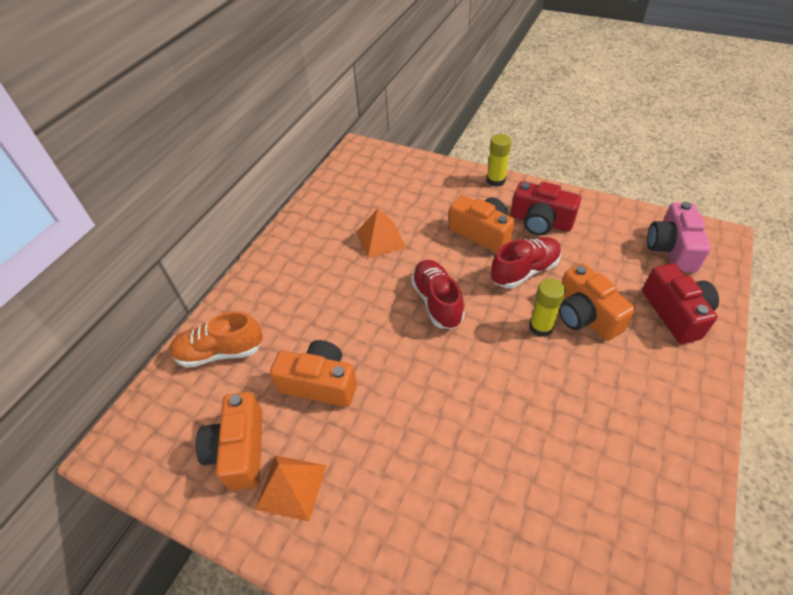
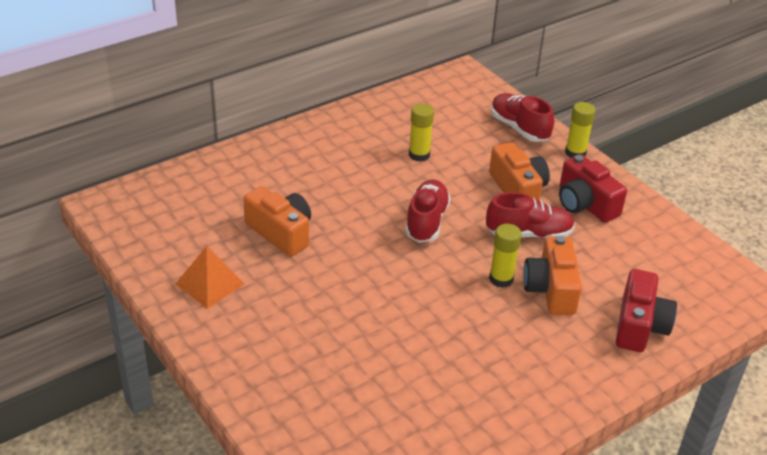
camera: 25 degrees right, 10 degrees down
(220, 352) = (221, 178): orange shoe -> none
(239, 450) = (190, 245): orange camera -> none
(380, 239) = (419, 155): orange pyramid -> yellow glue stick
(438, 178) = (519, 128): none -> red shoe
(671, 249) = (694, 280): pink camera -> none

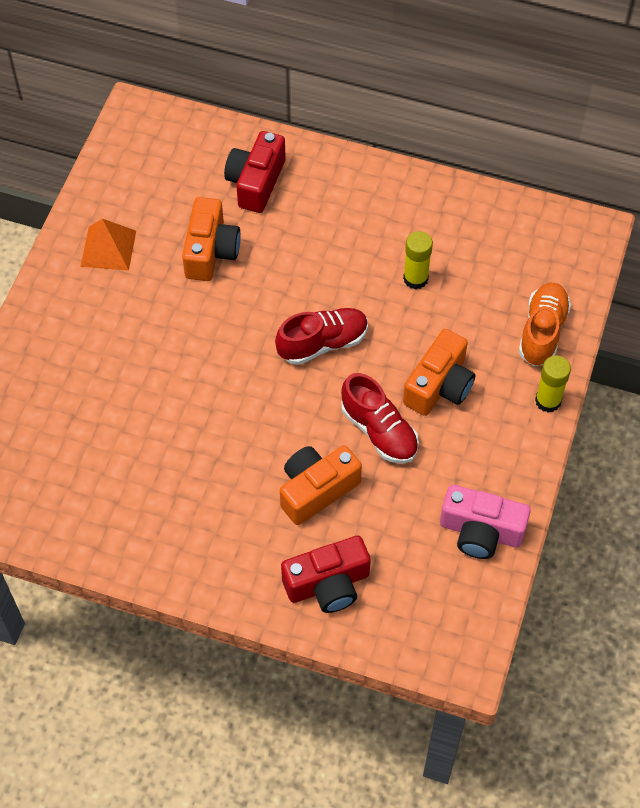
camera: 55 degrees right, 20 degrees up
(501, 279) = (296, 444): yellow glue stick -> none
(519, 128) = (542, 332): red shoe -> orange shoe
(585, 204) = (469, 452): red camera -> red camera (256, 182)
(654, 232) = (481, 531): none -> pink camera

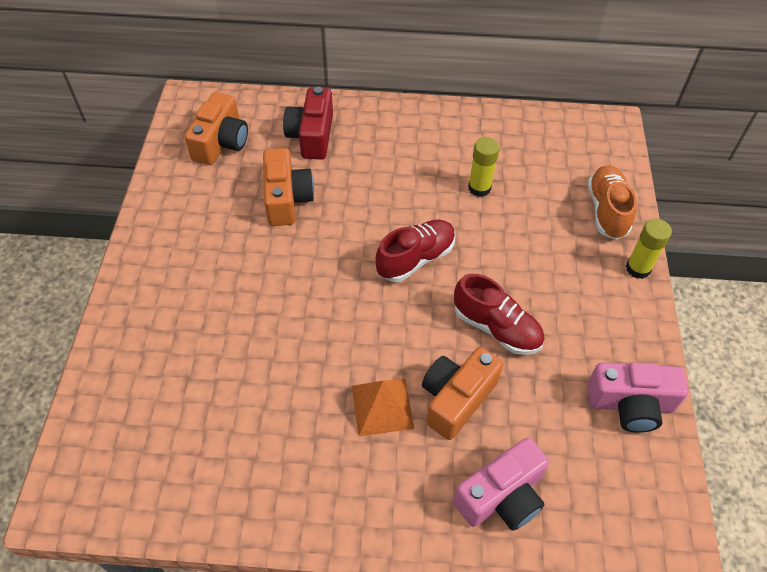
camera: 15 degrees left, 5 degrees down
(108, 248) = (189, 214): orange pyramid -> orange pyramid (382, 407)
(328, 584) = (502, 496): red camera -> pink camera
(439, 386) = (536, 275): orange camera -> orange camera (221, 142)

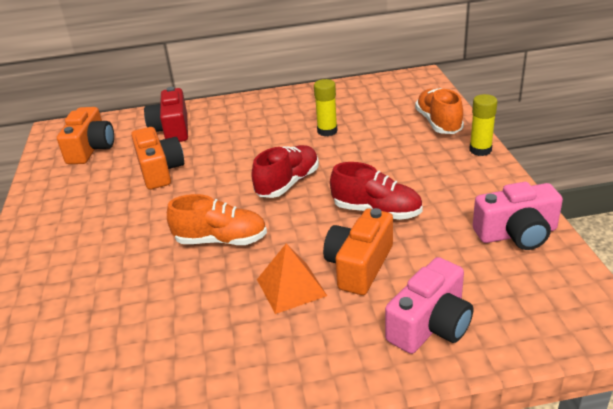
camera: 10 degrees left, 20 degrees down
(328, 321) = (221, 240): none -> orange shoe

